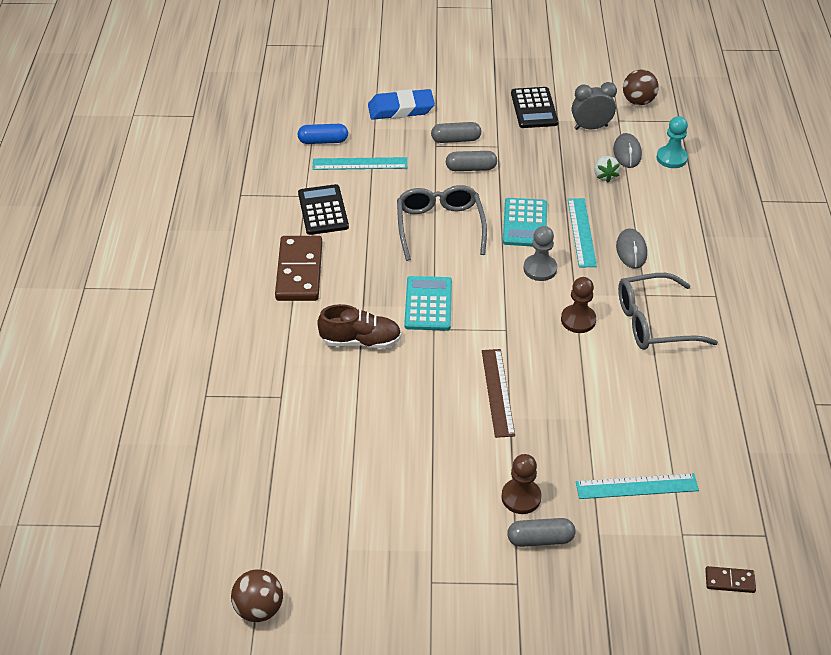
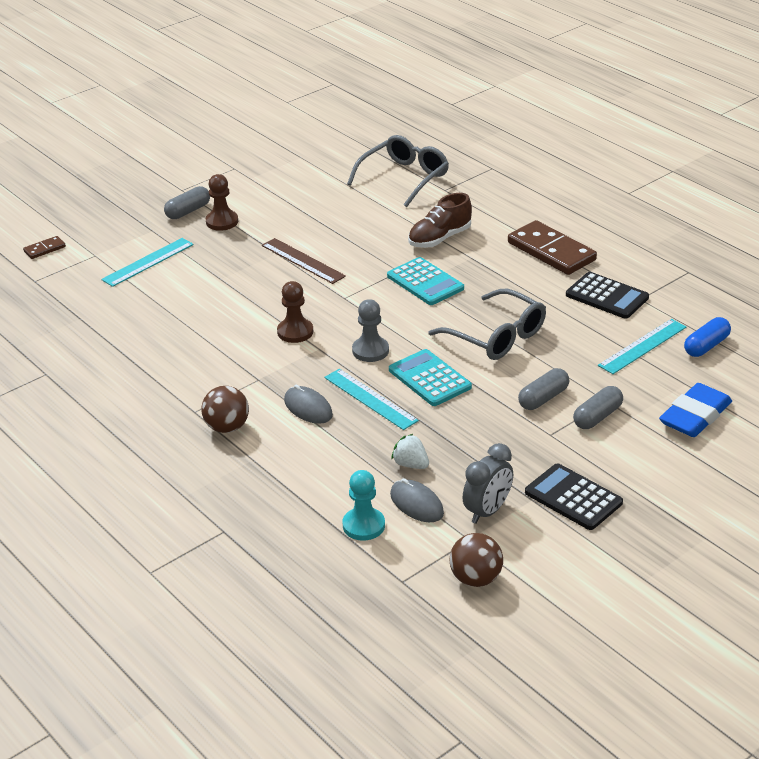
camera: 140 degrees right, 10 degrees down
(259, 608) = (316, 120): brown ball -> brown ball (227, 427)
(653, 322) = (230, 362): grey glasses -> grey glasses (404, 178)

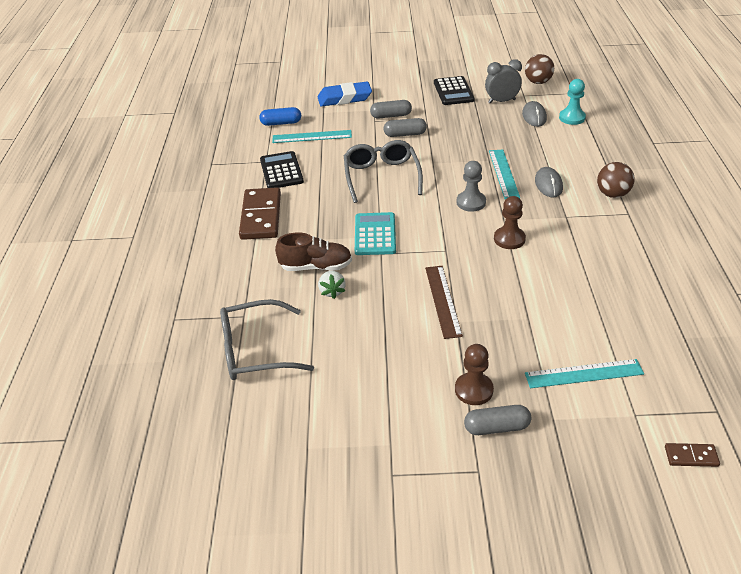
camera: 140 degrees left, 5 degrees up
(411, 464) = (517, 133): white strawberry -> white strawberry (332, 291)
(429, 378) = (454, 170): turquoise calculator -> none

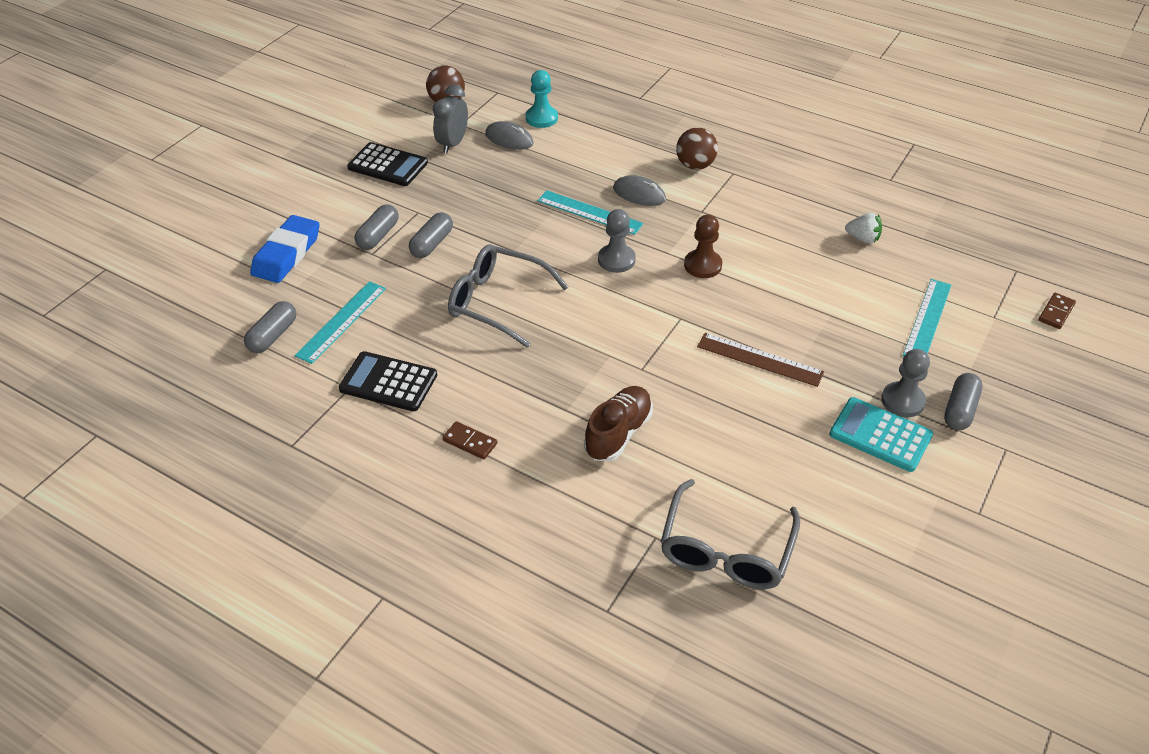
camera: 60 degrees left, 5 degrees up
(261, 216) = (470, 442): brown domino -> brown domino, size x0.46
(281, 123) = (273, 335): blue capsule -> grey capsule
(332, 291) = (674, 438): white strawberry -> white strawberry (863, 238)
(375, 234) = (603, 358): turquoise calculator -> turquoise calculator (880, 435)
(474, 390) = (902, 401): brown pawn -> grey pawn

